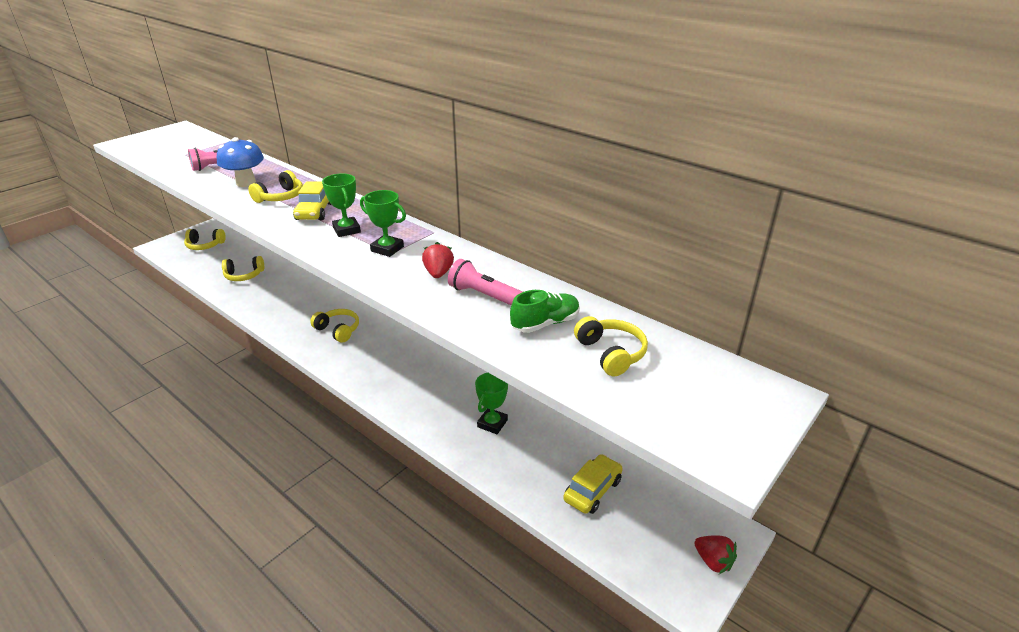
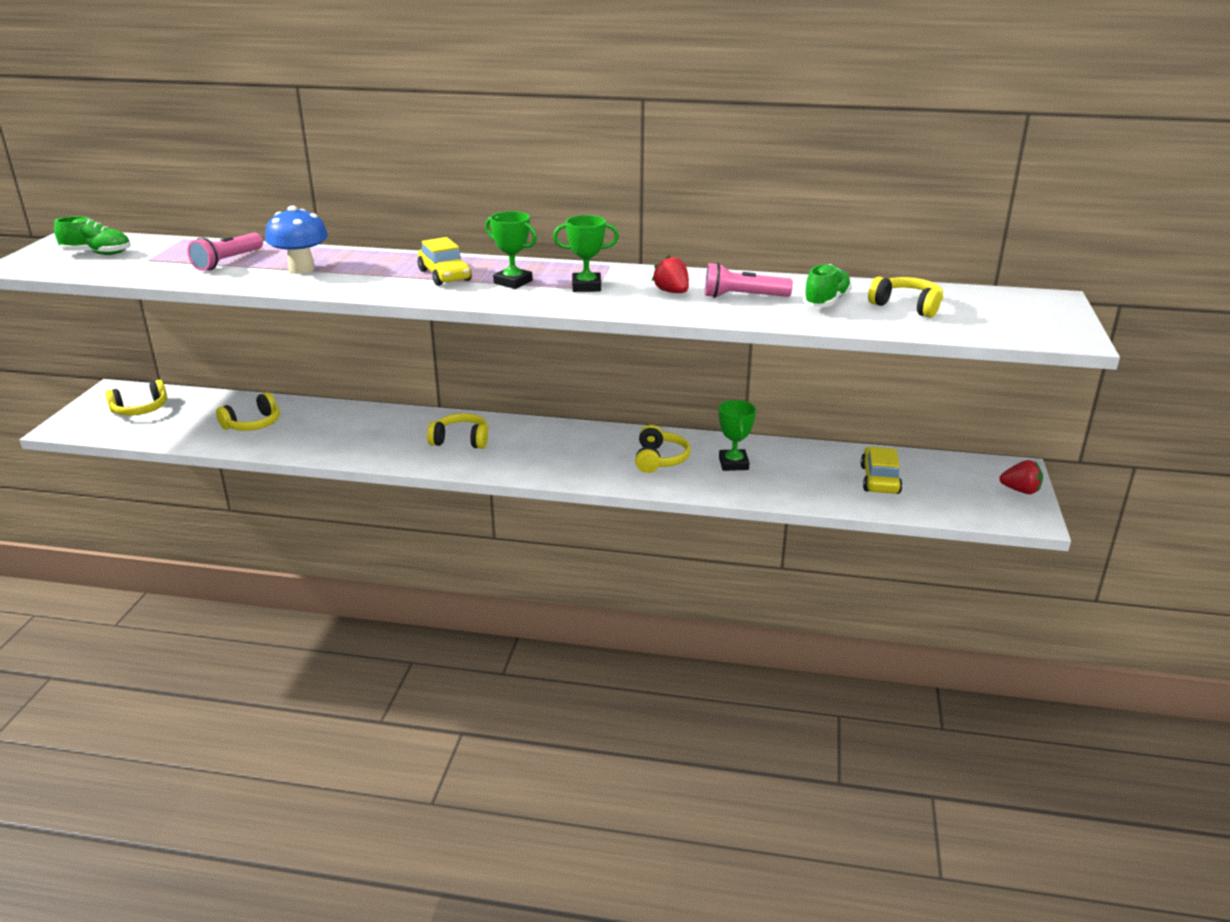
camera: 30 degrees left, 5 degrees down
(170, 143) = (97, 253): none -> green shoe
(280, 197) = (375, 272): yellow headphones -> yellow headphones (660, 459)

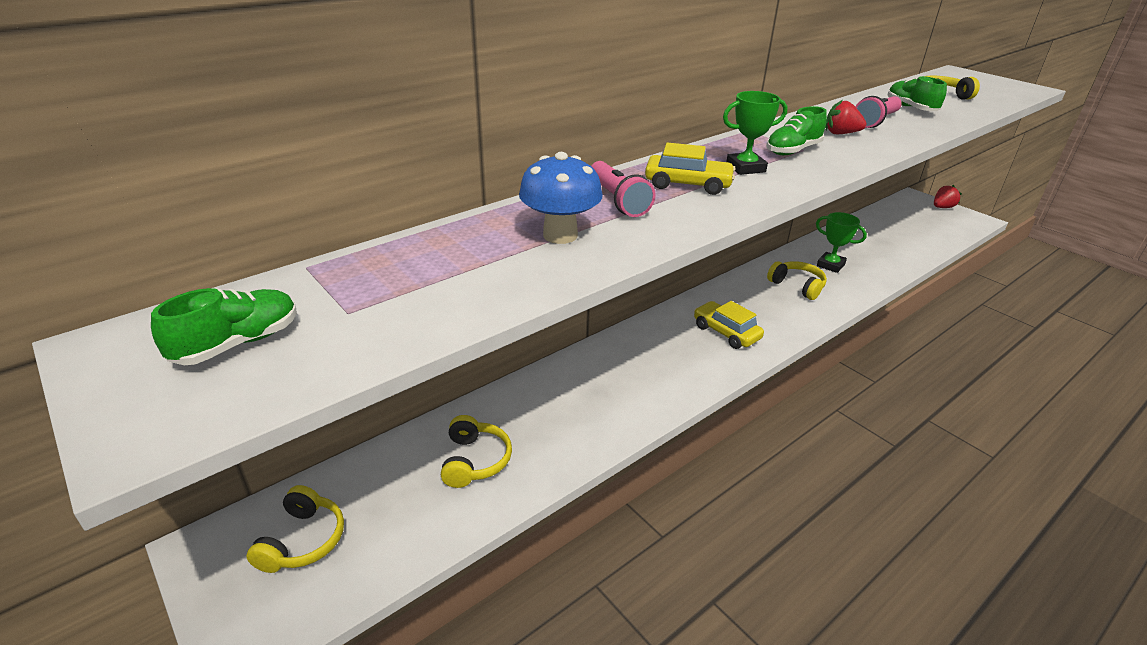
camera: 50 degrees left, 5 degrees up
(227, 261) = (457, 265): pink flashlight -> pink flashlight (618, 201)
(461, 440) = (669, 352): yellow headphones -> none
(586, 286) = (793, 151): green trophy -> green shoe
(879, 479) = (896, 234): yellow car -> yellow car (726, 332)

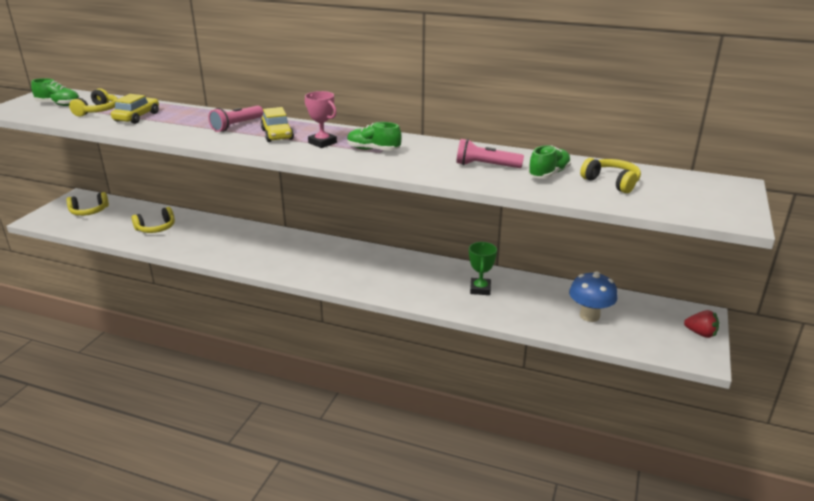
camera: 60 degrees right, 5 degrees down
(560, 235) = (183, 124): blue mushroom -> blue mushroom (589, 315)
(726, 332) = (331, 266): yellow car -> yellow car (137, 117)
(745, 168) = (322, 143): green trophy -> pink trophy
(797, 286) = (426, 280): yellow headphones -> yellow headphones (98, 111)
(841, 133) = (434, 158): red strawberry -> none

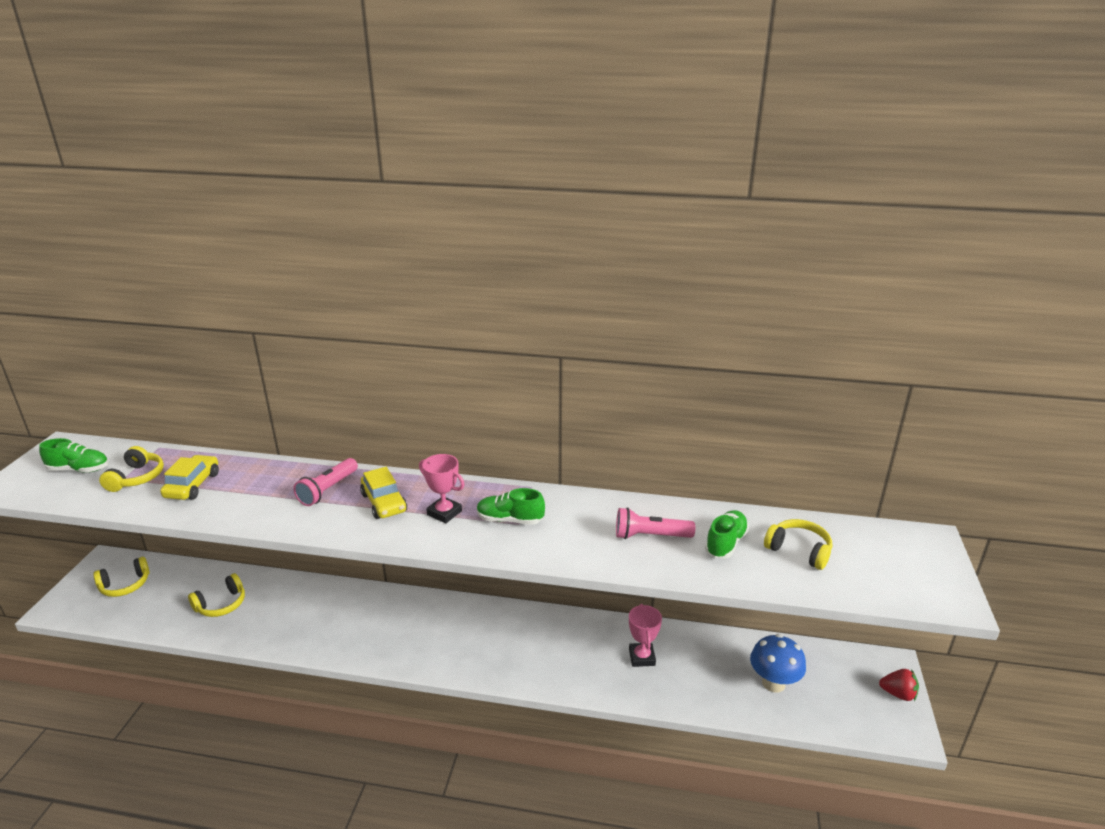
camera: 10 degrees left, 0 degrees up
(480, 289) = (642, 657): green trophy -> pink trophy

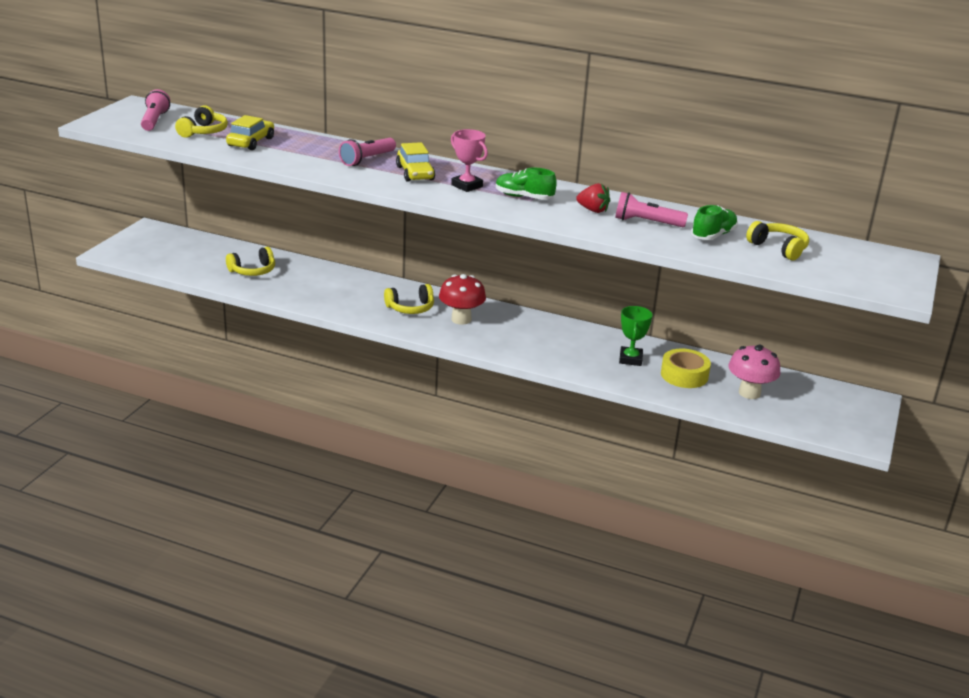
camera: 10 degrees right, 0 degrees up
(79, 469) = (155, 121): green shoe -> pink flashlight
(125, 585) = (169, 247): yellow headphones -> yellow headphones (410, 308)
(455, 633) = (461, 319): none -> red mushroom
(642, 657) = (630, 359): pink trophy -> green trophy
(701, 670) = (684, 375): none -> yellow tape
(773, 683) = (749, 393): blue mushroom -> pink mushroom
(898, 694) = (867, 417): red strawberry -> red strawberry (593, 210)

